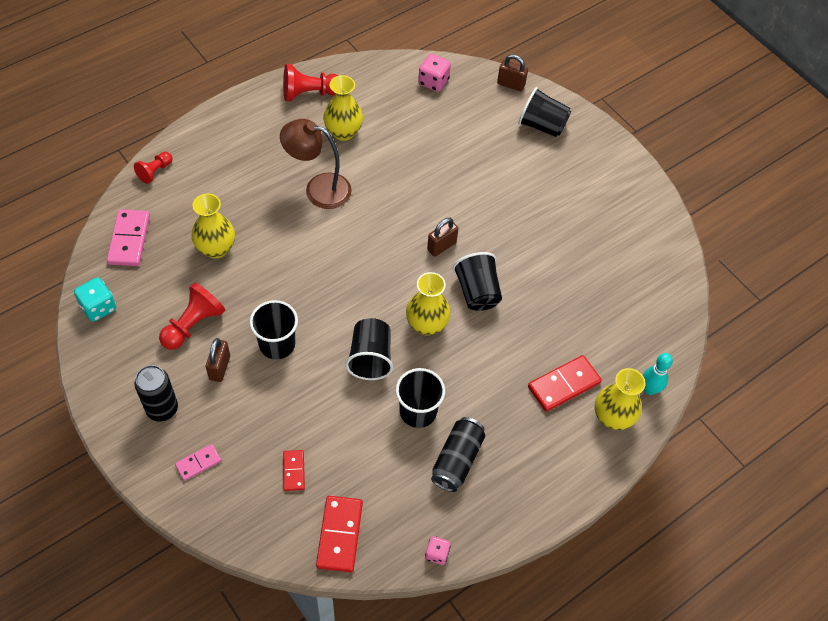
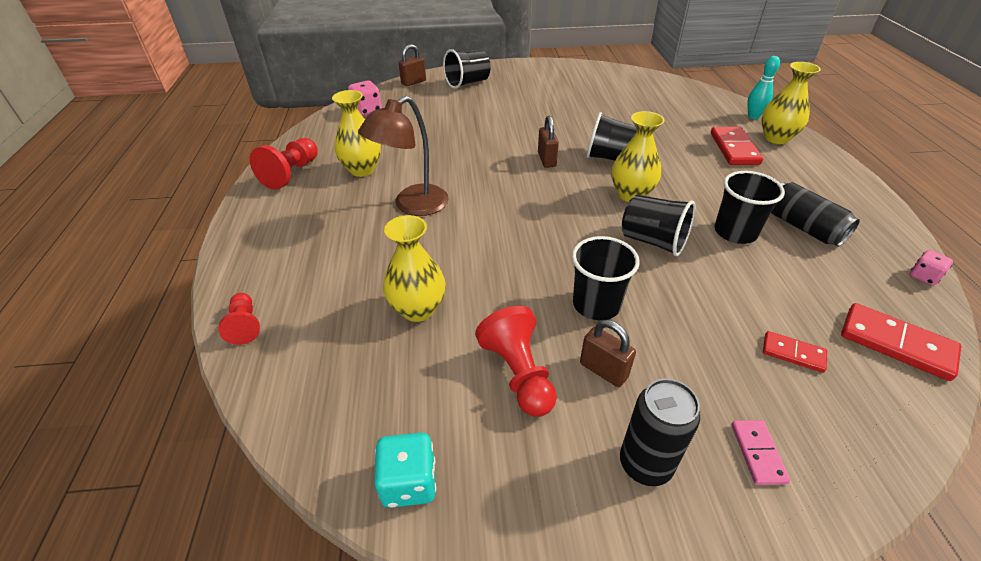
camera: 55 degrees left, 15 degrees down
(129, 239) = (323, 394): pink domino -> none

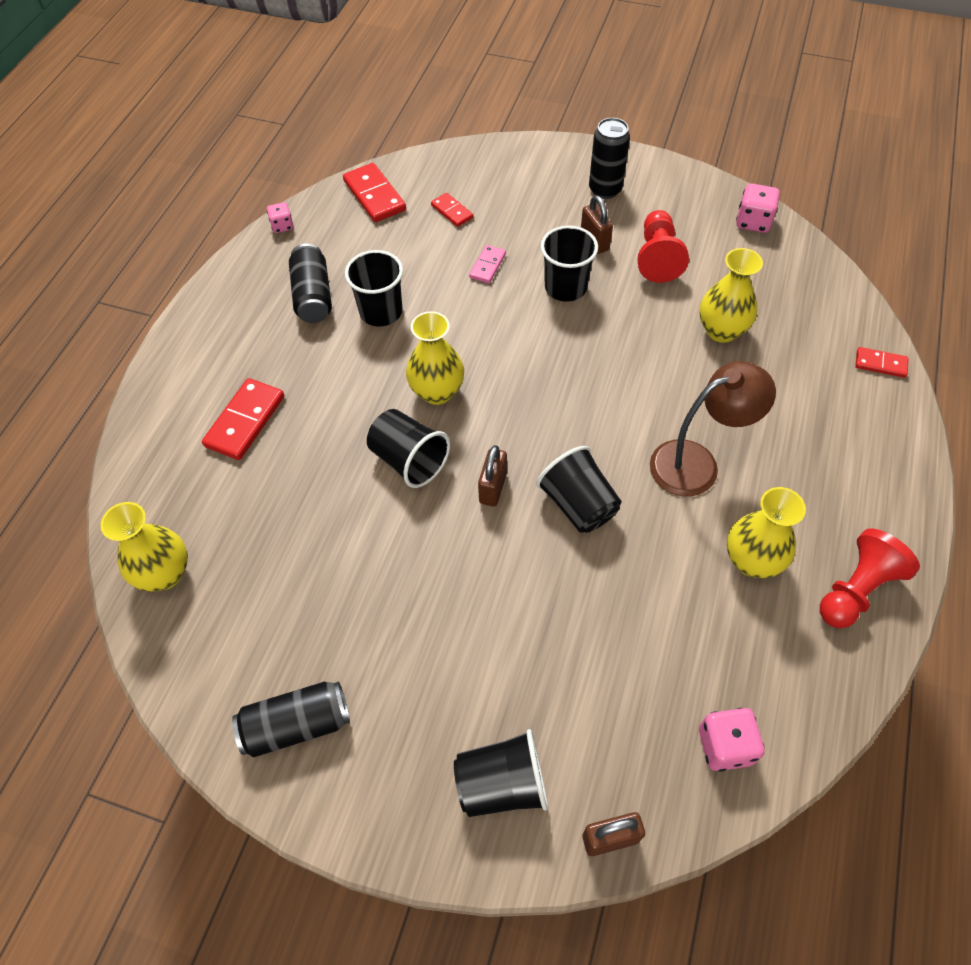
camera: 155 degrees left, 15 degrees up
(245, 325) = (880, 364): red pawn -> red domino
(409, 482) = (753, 222): turquoise dice -> pink dice
(569, 76) = (296, 725): none -> black can
(653, 241) = (466, 328): black cup -> black cup (578, 505)
(753, 116) = (142, 474): turquoise bowling pin -> none
(757, 453) = (534, 175): pink domino -> pink domino (488, 266)
(776, 138) = (172, 420): yellow vase -> yellow vase (165, 573)

